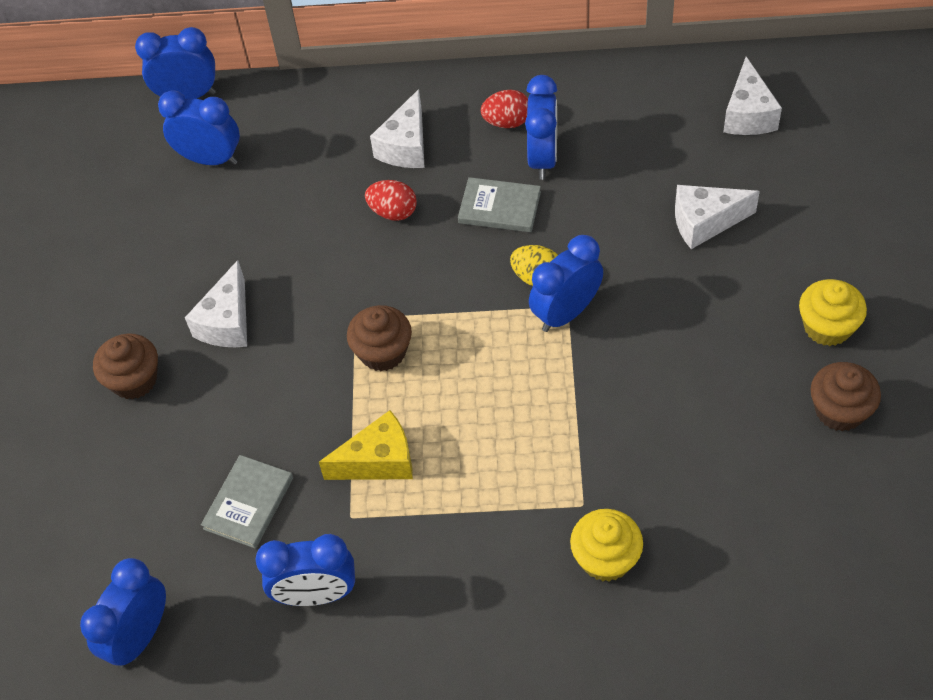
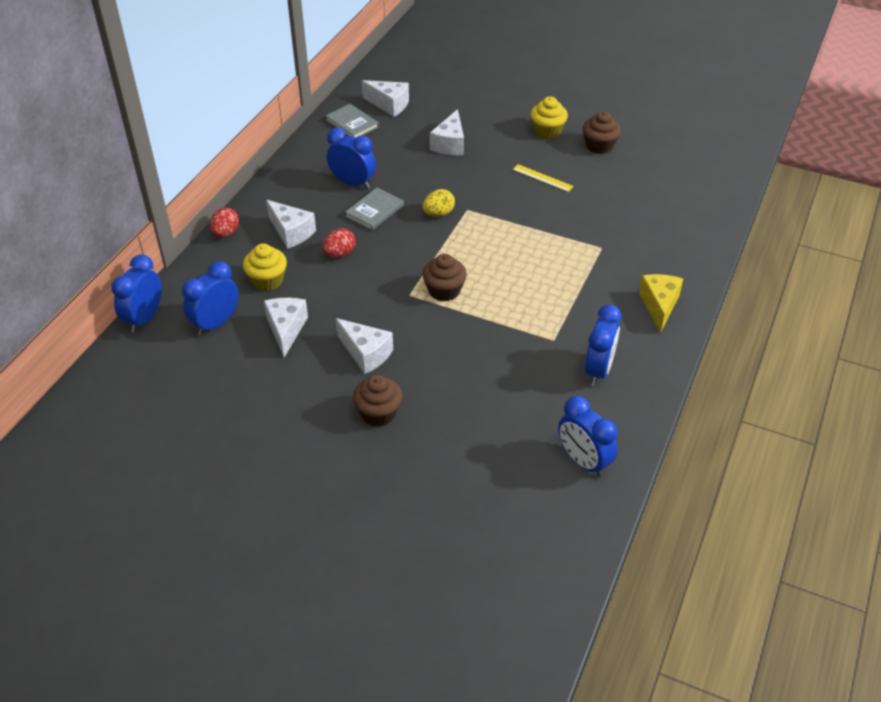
camera: 70 degrees left, 10 degrees down
(231, 227) = (286, 329): none -> white cheese
(248, 503) = (515, 382): grey book -> grey book (352, 123)
(379, 461) = (522, 316): yellow cheese -> yellow cheese (659, 306)
(507, 122) = (312, 187): red egg -> red egg (226, 233)
(566, 313) = (471, 211): blue clock -> none
(605, 558) = (639, 250): yellow cupcake -> yellow cupcake (267, 280)
(702, 367) = (542, 178): none -> yellow ruler

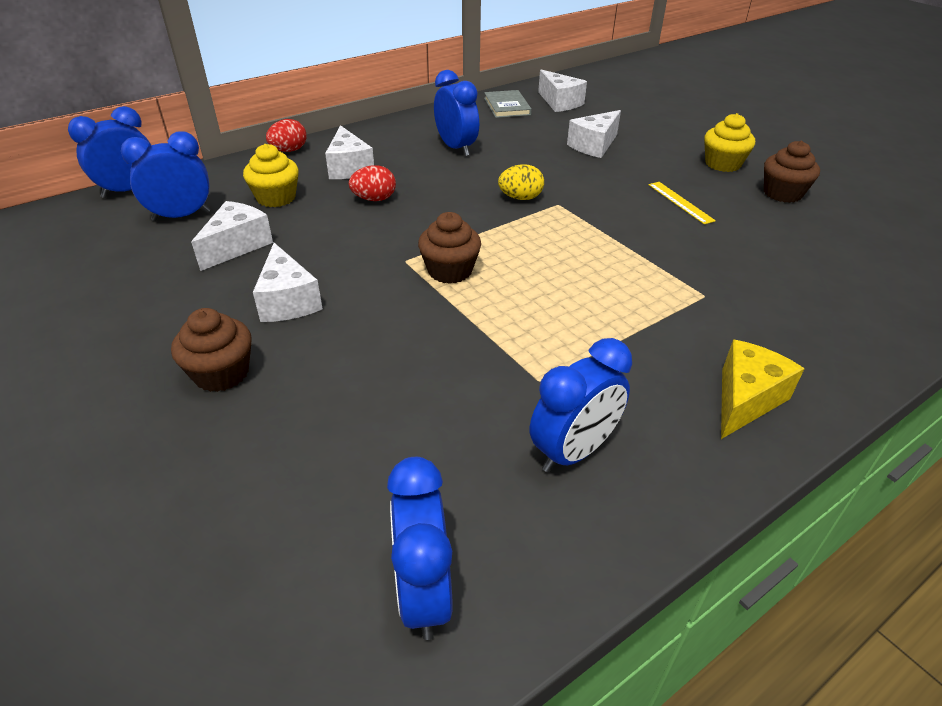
camera: 30 degrees right, 5 degrees down
(374, 211) = (453, 175): grey book -> none

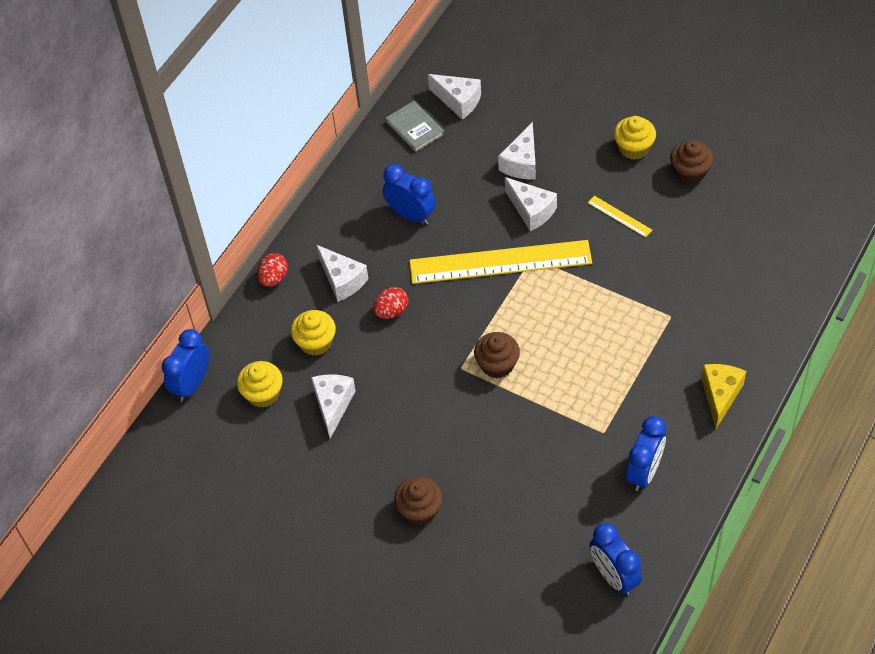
camera: 20 degrees left, 15 degrees up
(181, 216) = (263, 394): blue clock -> yellow cupcake
(288, 301) = (411, 439): white cheese -> white cheese (531, 210)
(520, 198) = (500, 262): yellow egg -> yellow ruler

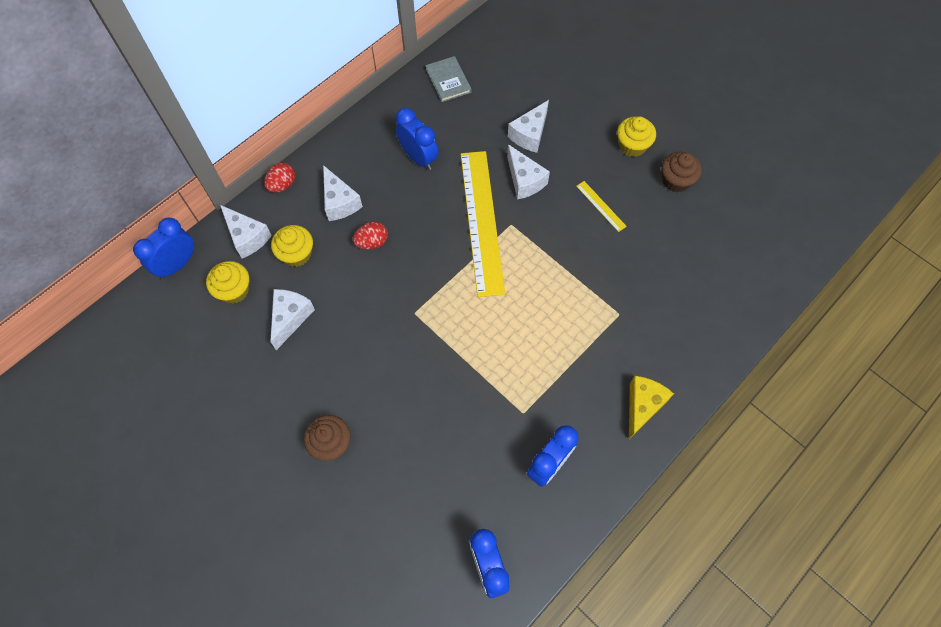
camera: 10 degrees right, 10 degrees up
(458, 101) = (493, 66): white cheese -> white cheese (247, 237)
(497, 365) = (448, 319): brown cupcake -> none
(500, 262) = (482, 221): yellow ruler -> yellow ruler turned 75 degrees clockwise

